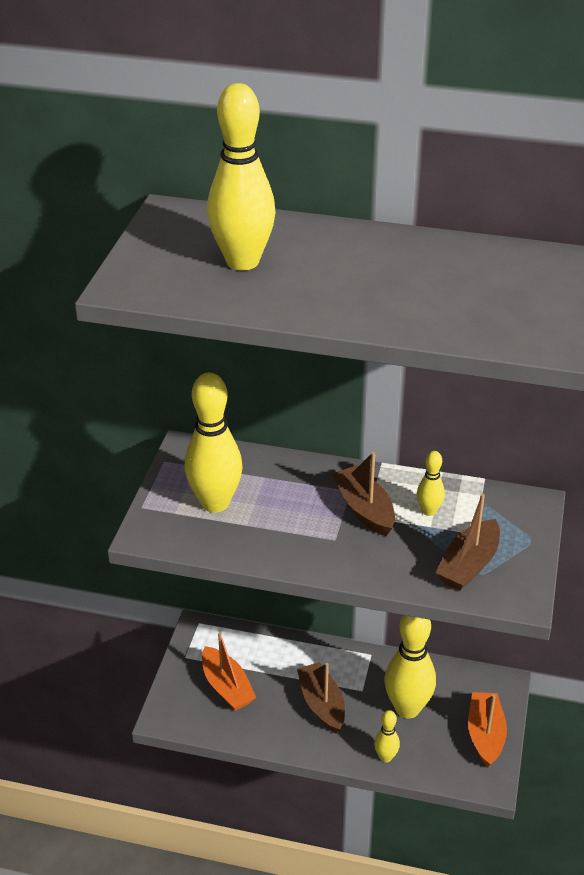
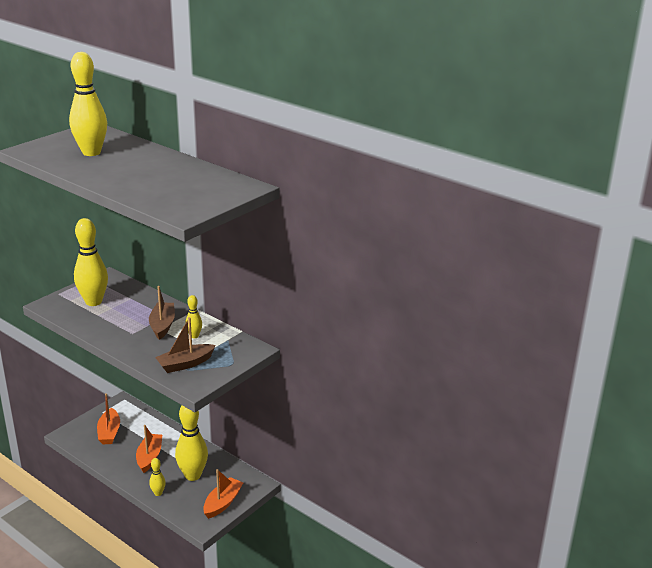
camera: 25 degrees right, 10 degrees down
(322, 704) = (149, 457): brown boat -> orange boat

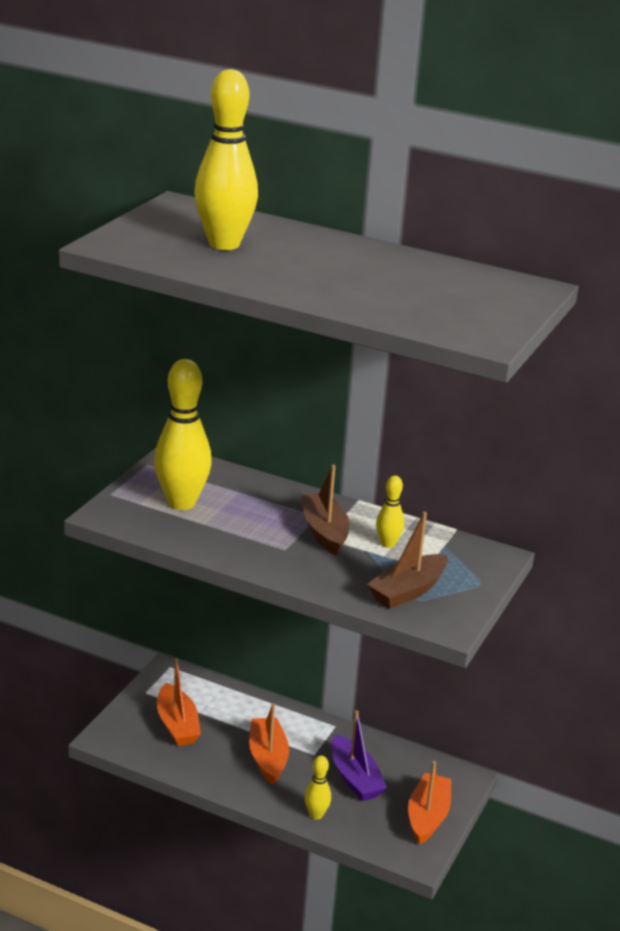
camera: 15 degrees left, 0 degrees up
(193, 475) = (355, 778): yellow bowling pin -> purple boat

